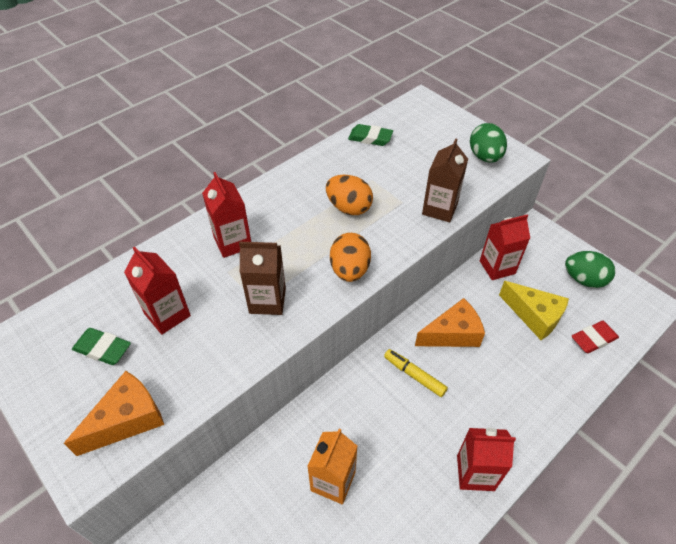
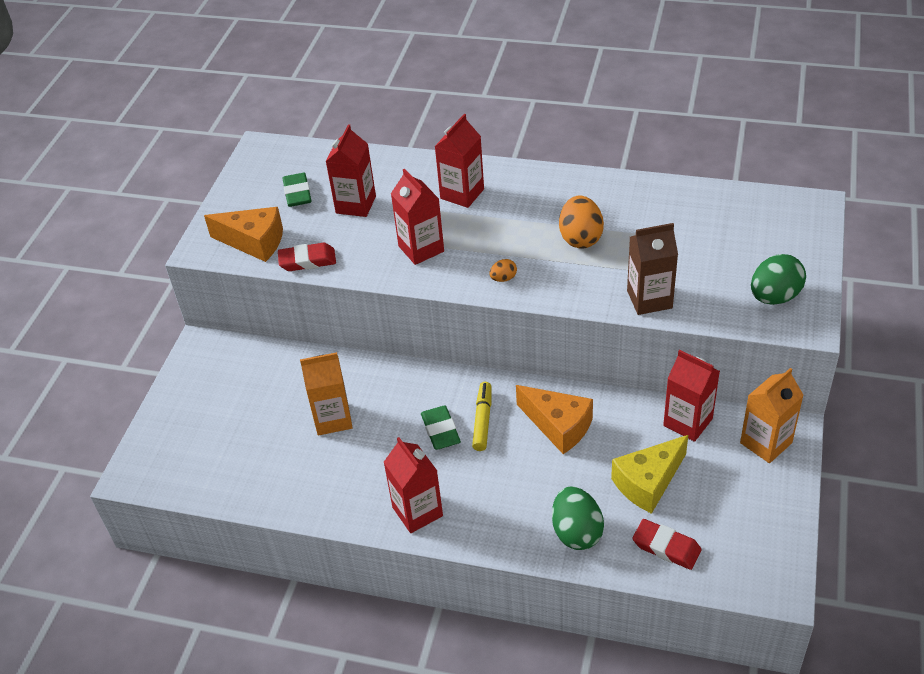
camera: 60 degrees right, 5 degrees down
(198, 389) = (307, 261): none -> red eraser
(267, 301) = (421, 249): brown carton -> red carton
(349, 270) = (503, 278): orange egg -> orange egg, size x0.49
(370, 138) = (699, 201): green eraser -> green eraser (440, 431)
(534, 316) = (648, 482): yellow cheese -> yellow cheese turned 45 degrees clockwise
(538, 243) = (766, 443): none -> orange carton
(584, 279) = (751, 507): green egg -> green egg (576, 532)

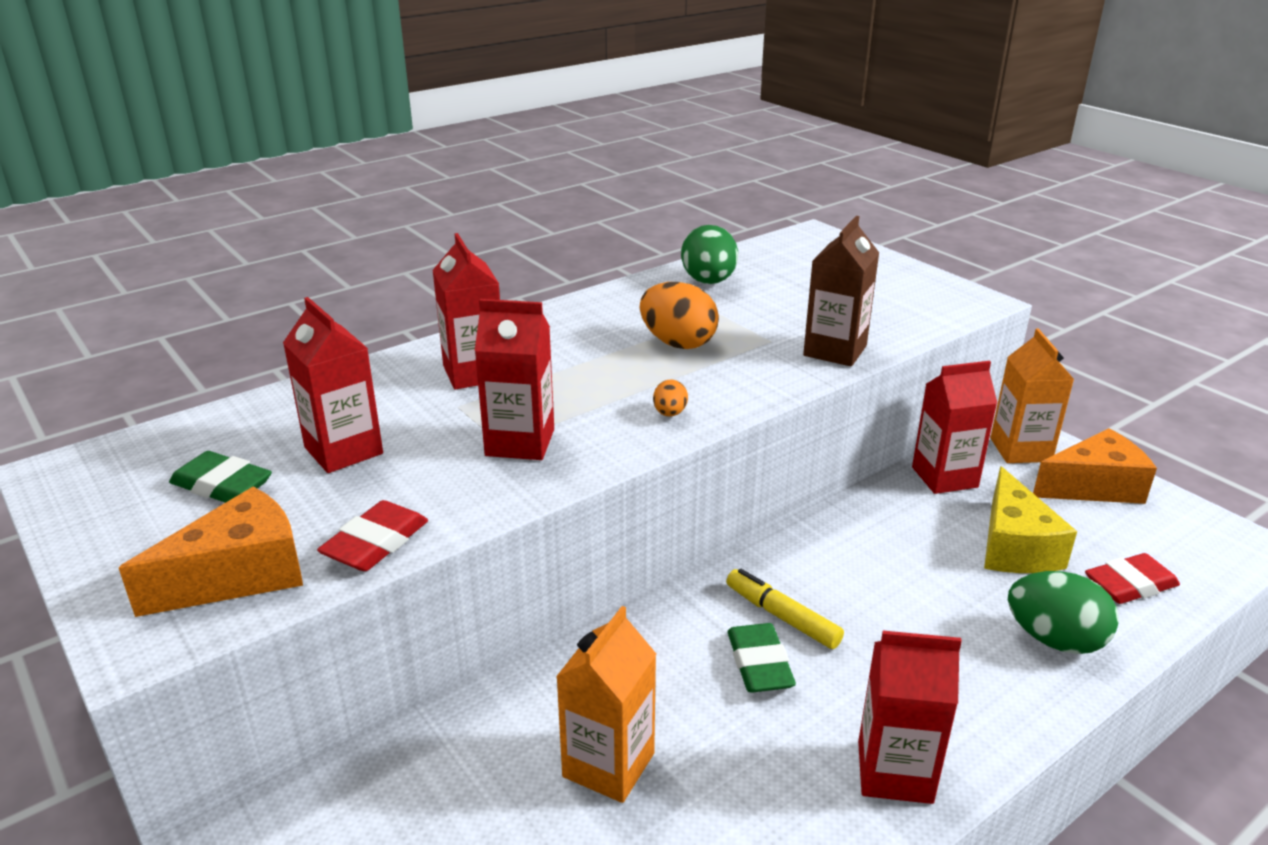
camera: 55 degrees left, 15 degrees down
(440, 431) = (759, 664): green eraser -> green eraser turned 60 degrees clockwise
(558, 426) = (858, 562): orange cheese -> orange cheese (1094, 487)
(774, 297) = (917, 297): green egg -> green egg (708, 282)

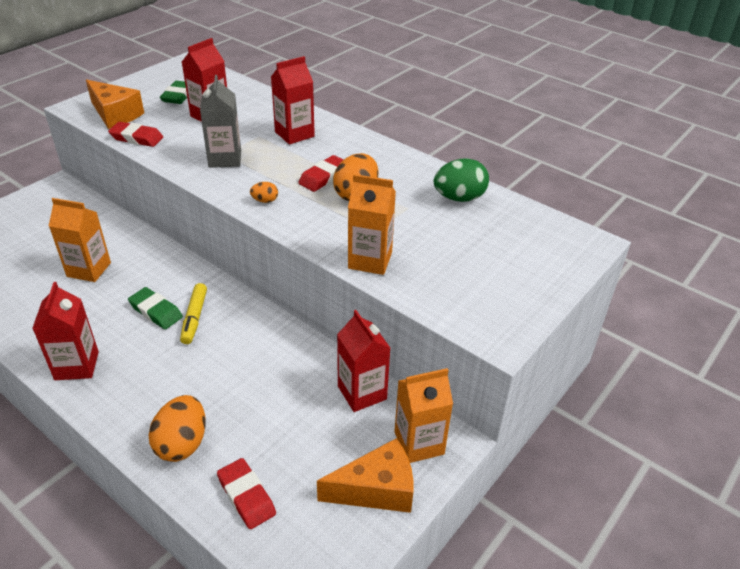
camera: 75 degrees right, 10 degrees up
(520, 442) = (225, 159): red carton -> grey carton
(621, 361) = (324, 177): none -> red eraser
(759, 664) = (156, 311): green eraser -> green eraser turned 60 degrees clockwise
(782, 617) = (194, 317): yellow marker -> yellow marker turned 150 degrees clockwise
(835, 351) = (370, 260): brown carton -> orange carton
(1014, 546) = (282, 429): yellow cheese -> none
(1054, 640) = (182, 443): green egg -> orange egg
(1094, 487) = (376, 489): orange cheese -> orange cheese turned 75 degrees counterclockwise

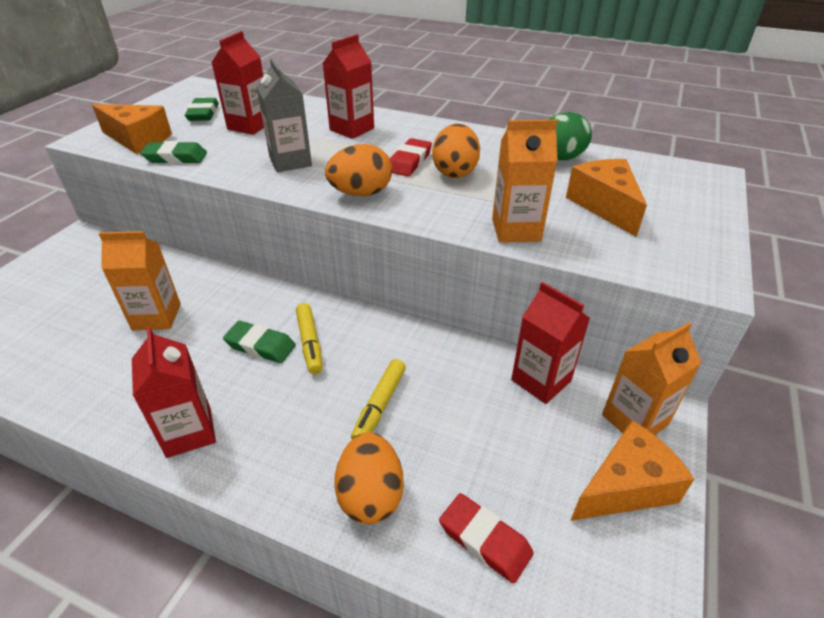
camera: 15 degrees left, 0 degrees up
(136, 138) = (175, 157): red eraser -> green eraser
(223, 380) = (380, 405): none -> yellow marker
(265, 201) = (361, 193): orange egg -> orange egg, size x2.05
(463, 253) = (604, 206): none -> orange cheese

